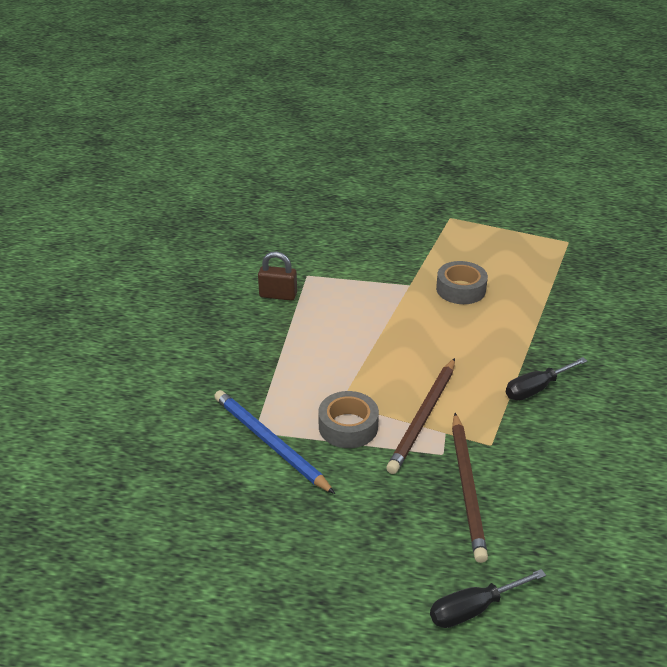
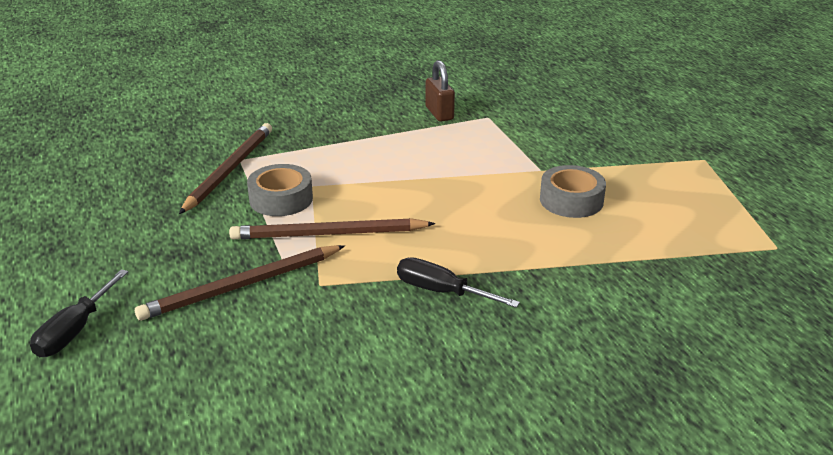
camera: 60 degrees right, 5 degrees down
(270, 443) = (229, 170): blue pencil -> brown pencil
(473, 609) = (75, 331): black screwdriver -> black screwdriver turned 105 degrees counterclockwise

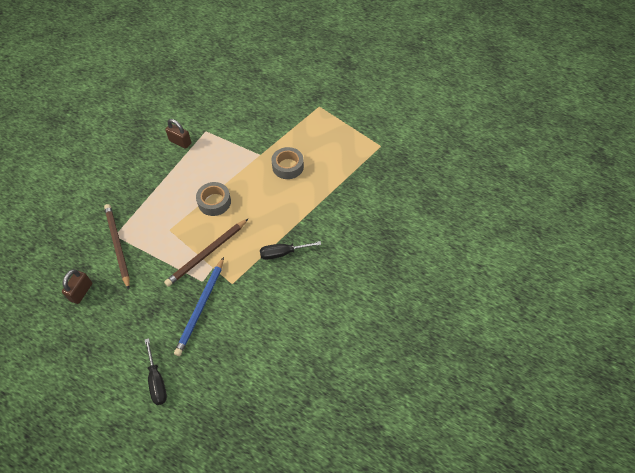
camera: 40 degrees left, 25 degrees up
(128, 190) = (81, 292): none -> brown padlock
(242, 286) = (201, 307): brown pencil -> blue pencil
(281, 199) = (163, 247): grey tape -> grey tape (214, 202)

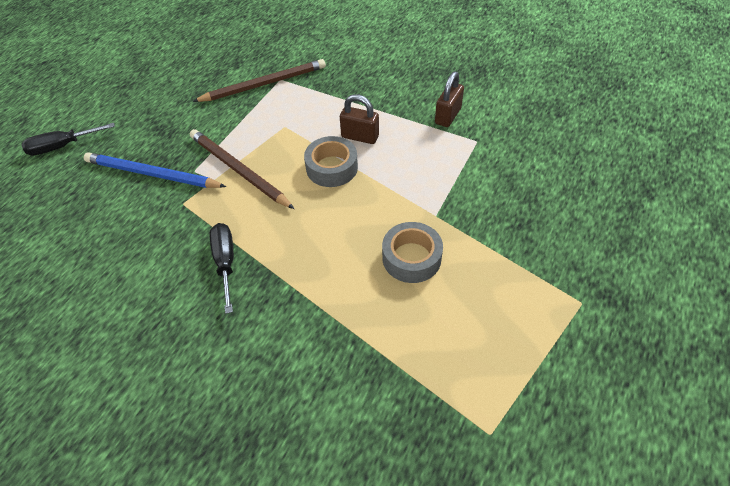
camera: 90 degrees right, 5 degrees down
(81, 292) = (202, 67): brown padlock -> brown padlock (360, 136)

